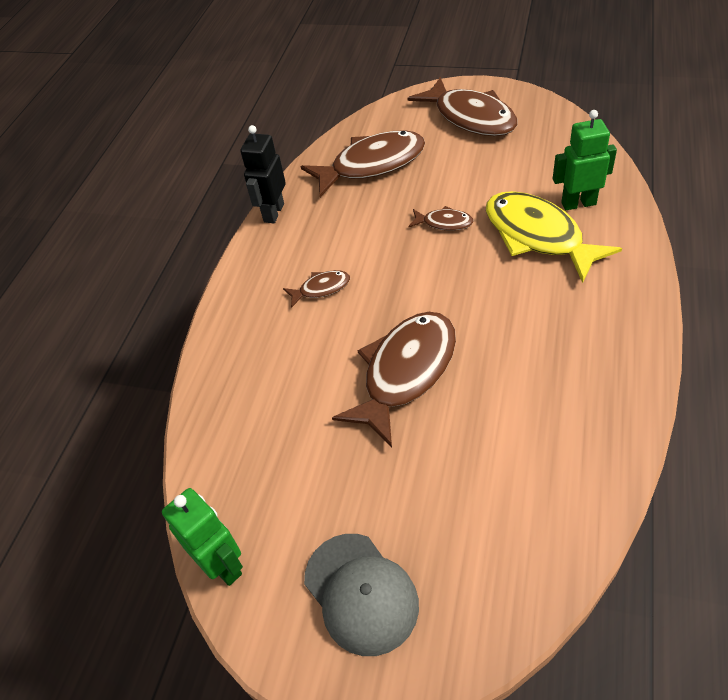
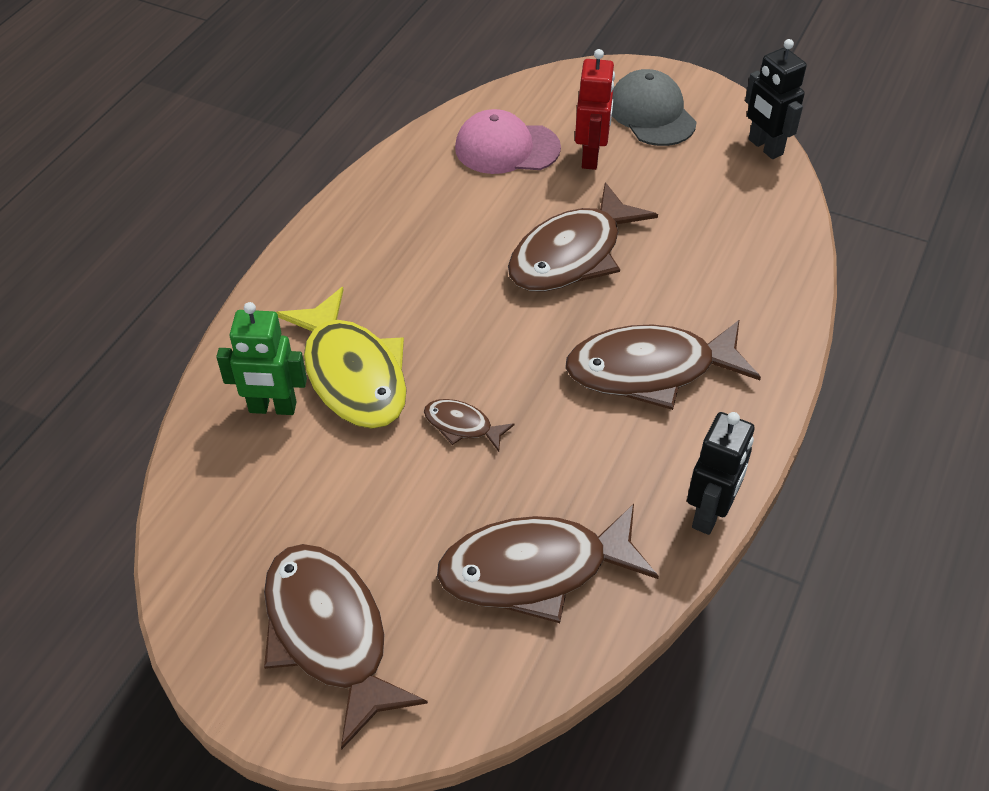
camera: 175 degrees left, 0 degrees up
(223, 565) = (765, 147): green robot -> black robot
(321, 289) = (650, 370): brown fish -> brown fish, size x2.16
(417, 500) = (591, 157): none -> red robot
(514, 490) = (506, 148): none -> pink cap

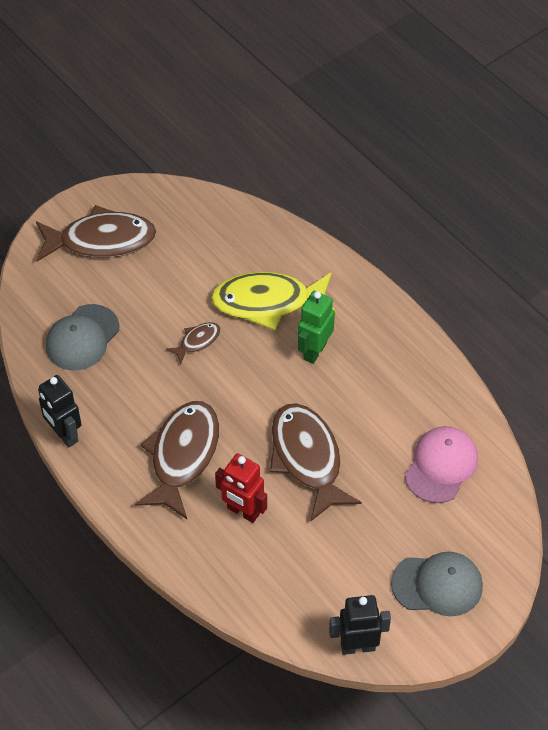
camera: 115 degrees right, 5 degrees up
(272, 408) = (263, 257): green robot -> green robot (314, 351)
(535, 570) = (82, 338): brown fish -> grey cap
(591, 157) = (404, 517): red robot -> red robot (243, 511)

